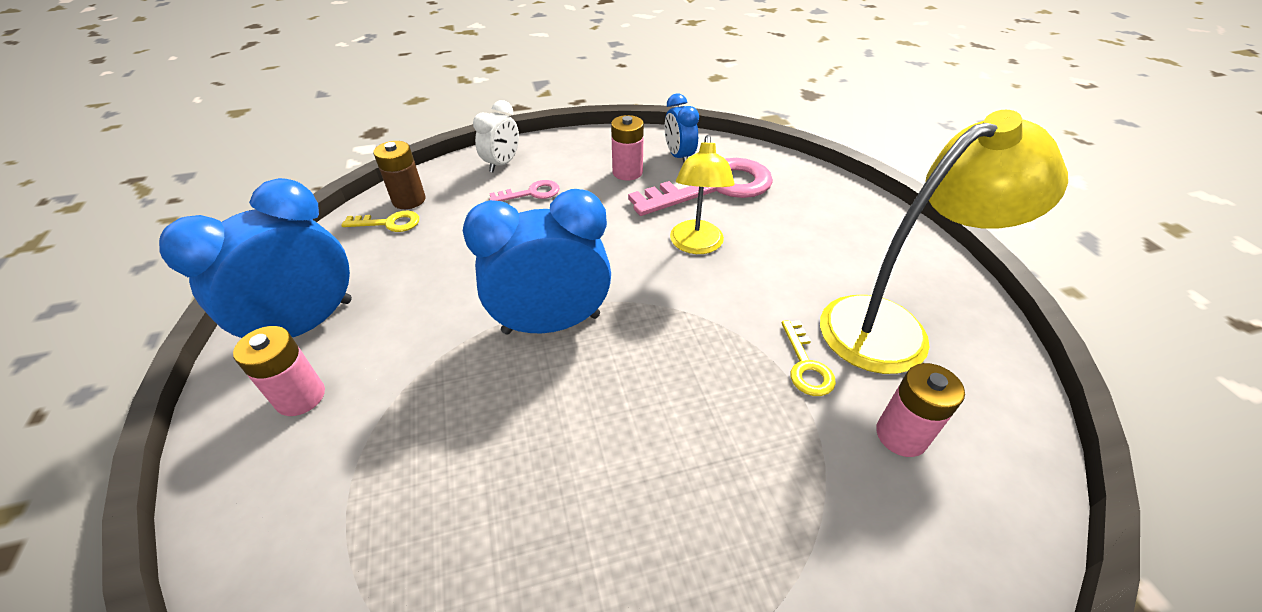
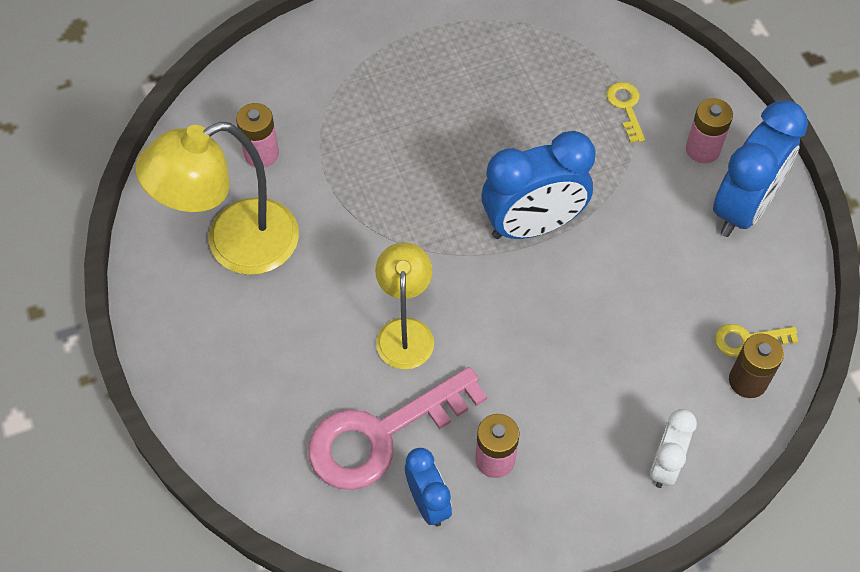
camera: 175 degrees right, 15 degrees up
(531, 193) = (606, 406): pink key -> none
(806, 365) = (317, 203): yellow key -> yellow key (626, 107)

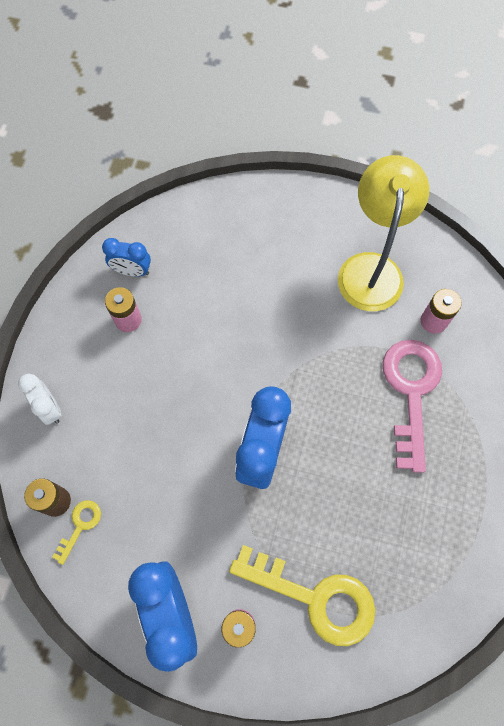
camera: 125 degrees right, 10 degrees up
(381, 435) = (188, 272): pink key -> pink key (411, 392)
(405, 331) = (242, 324): yellow lamp -> none
(626, 107) = (315, 597): yellow key -> yellow key, size x2.20

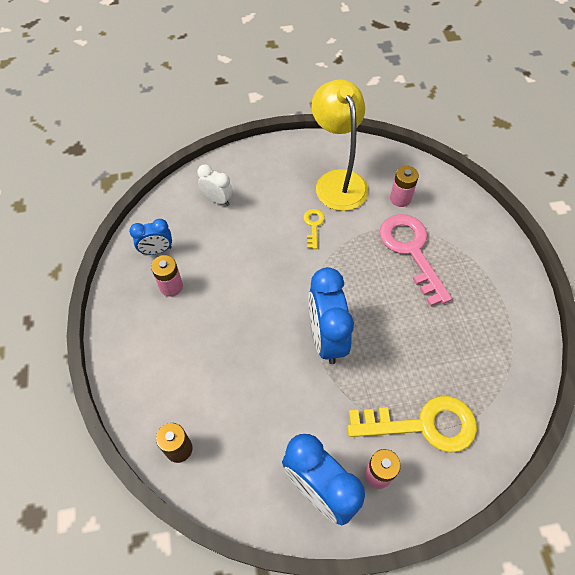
camera: 25 degrees left, 10 degrees down
(50, 408) = (138, 378): white clock -> white clock (217, 199)
(80, 526) = (209, 458): yellow key -> yellow key (313, 225)

